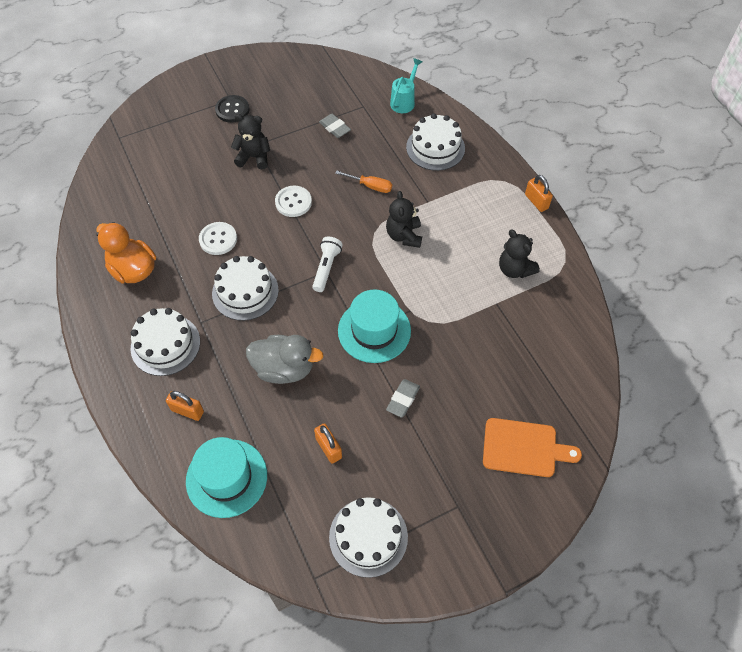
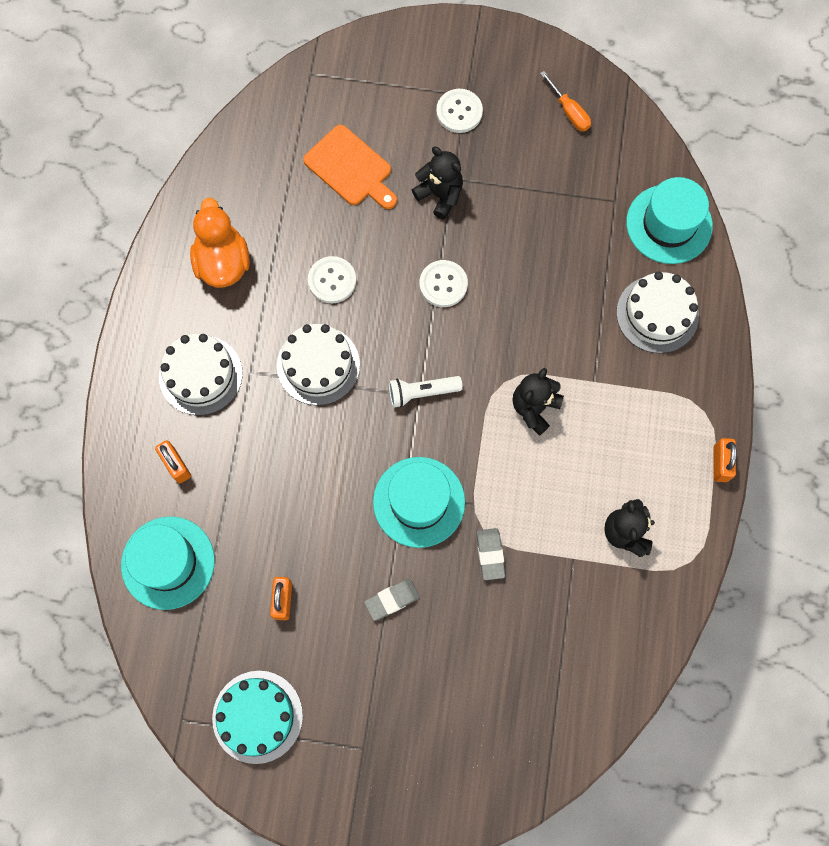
camera: 35 degrees right, 15 degrees up
(232, 110) = (459, 112): black button -> white button
(284, 368) = (298, 483): grey duck -> none
(326, 268) = (422, 392): white flashlight -> white flashlight turned 150 degrees counterclockwise
(334, 128) = (559, 211): grey eraser -> grey eraser (490, 554)
(368, 537) = (257, 716): white cake -> turquoise cake
(370, 186) = (543, 318): orange screwdriver -> orange screwdriver (569, 111)
(404, 101) = (669, 224): turquoise watering can -> turquoise hat
(524, 448) = (474, 738): orange cutting board -> orange cutting board (351, 168)

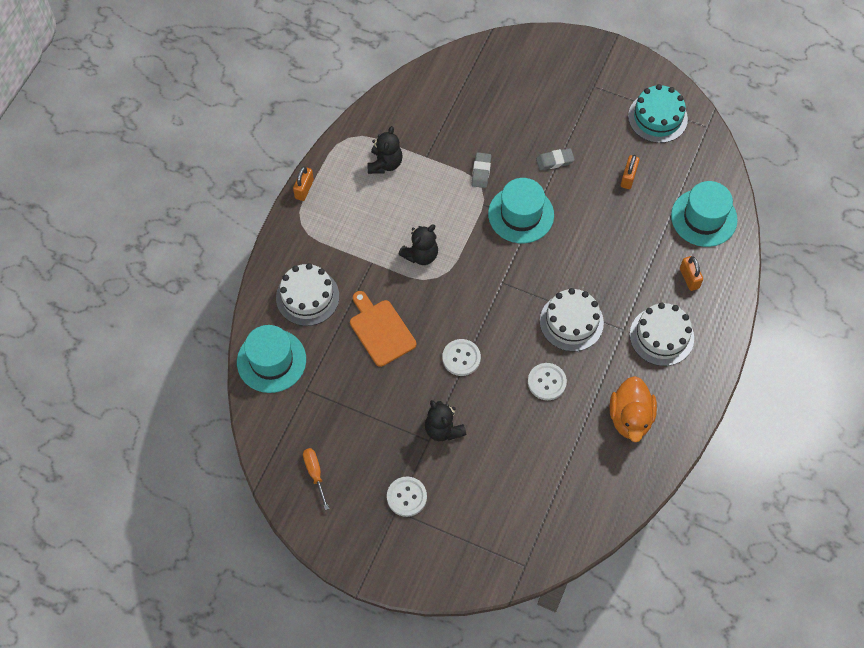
camera: 165 degrees left, 10 degrees down
(351, 168) = (510, 470): orange cutting board -> orange cutting board (380, 330)
(422, 392) = (499, 284): white flashlight -> none

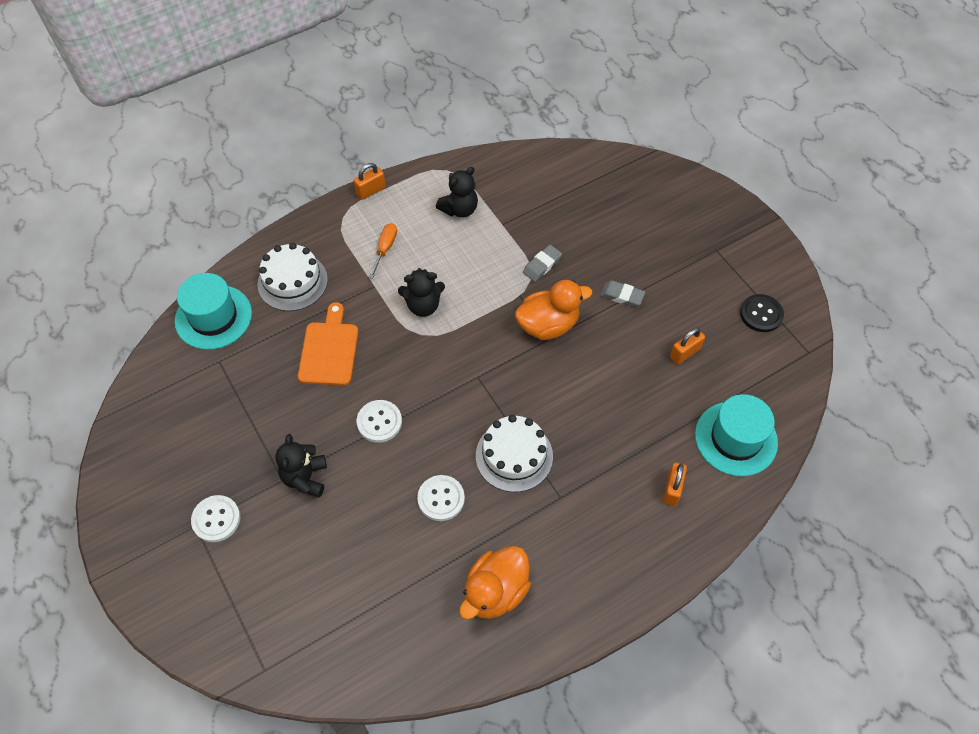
camera: 35 degrees right, 5 degrees down
(315, 474) = (158, 441): orange screwdriver -> orange screwdriver (385, 249)
(521, 214) = (548, 325): turquoise hat -> orange duck
(657, 117) = (761, 314): turquoise cake -> black button
(661, 336) = (596, 529): white cake -> none

